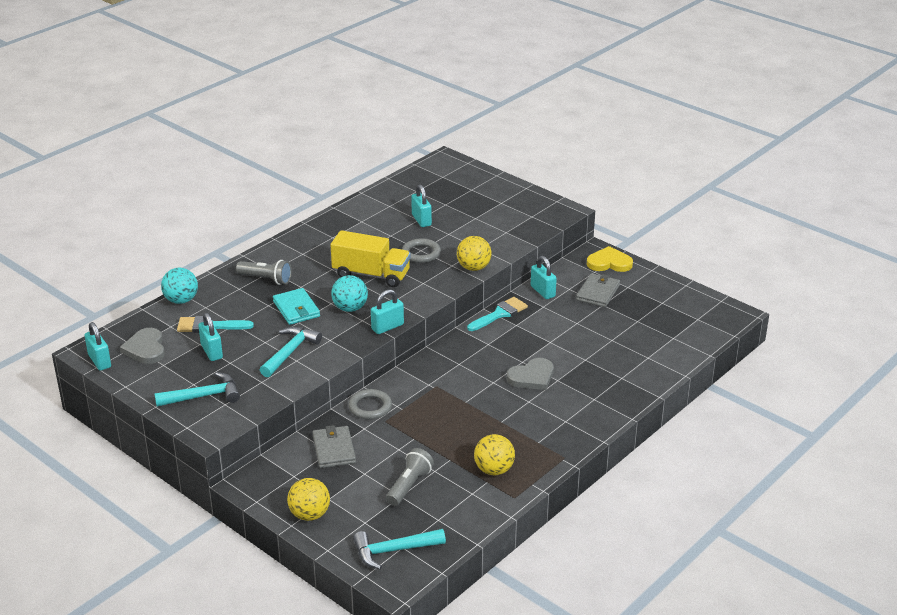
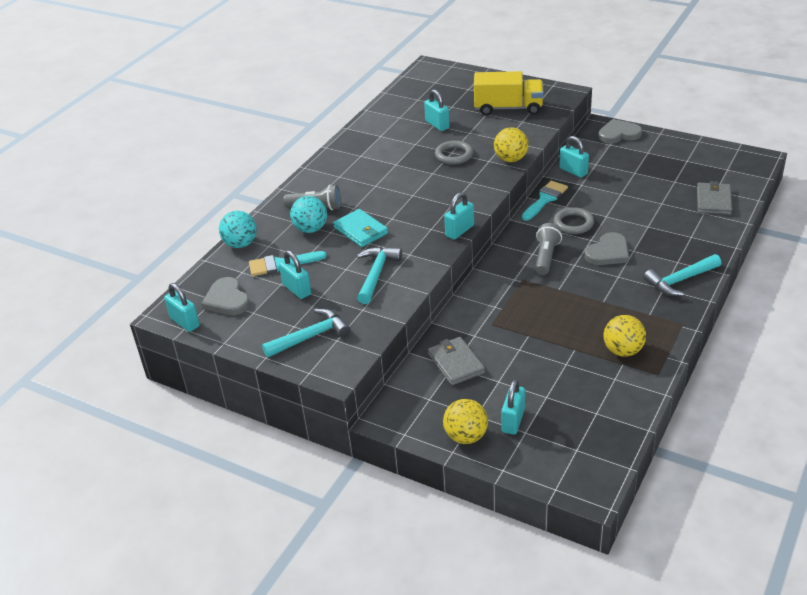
camera: 10 degrees left, 5 degrees up
(350, 308) = (413, 220): turquoise ball -> turquoise ball (311, 229)
(359, 510) = (513, 421): none -> turquoise padlock
(370, 407) = (469, 313): grey ring -> grey ring (573, 223)
(371, 275) = (417, 184): yellow truck -> yellow truck (508, 108)
(393, 551) = (570, 456): turquoise hammer -> turquoise hammer (680, 280)
(409, 485) = (549, 384): grey flashlight -> grey flashlight (546, 257)
(598, 292) = (624, 162): grey wallet -> grey wallet (713, 201)
(609, 263) = (618, 134): yellow heart -> grey heart

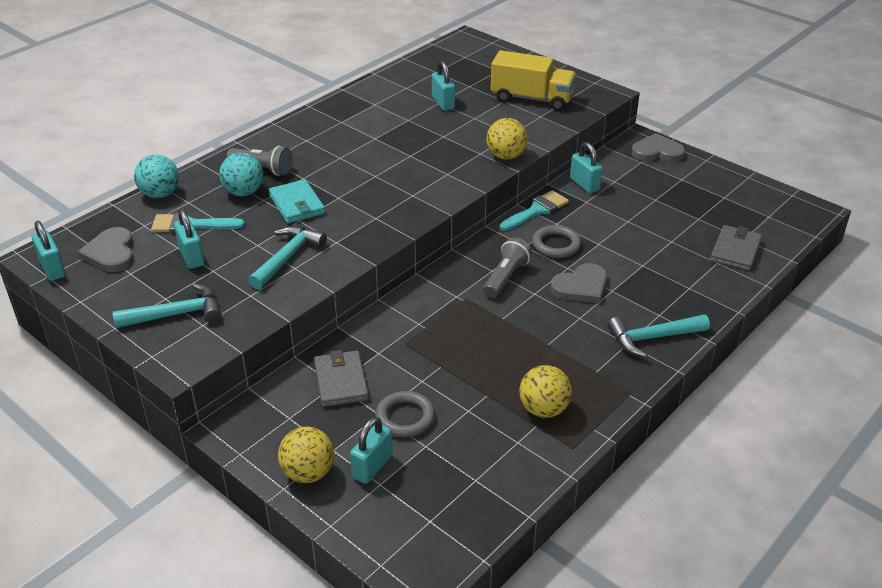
camera: 10 degrees right, 0 degrees up
(454, 155) = (444, 140): grey ring -> grey ring (405, 417)
(459, 231) = (406, 226): turquoise padlock -> none

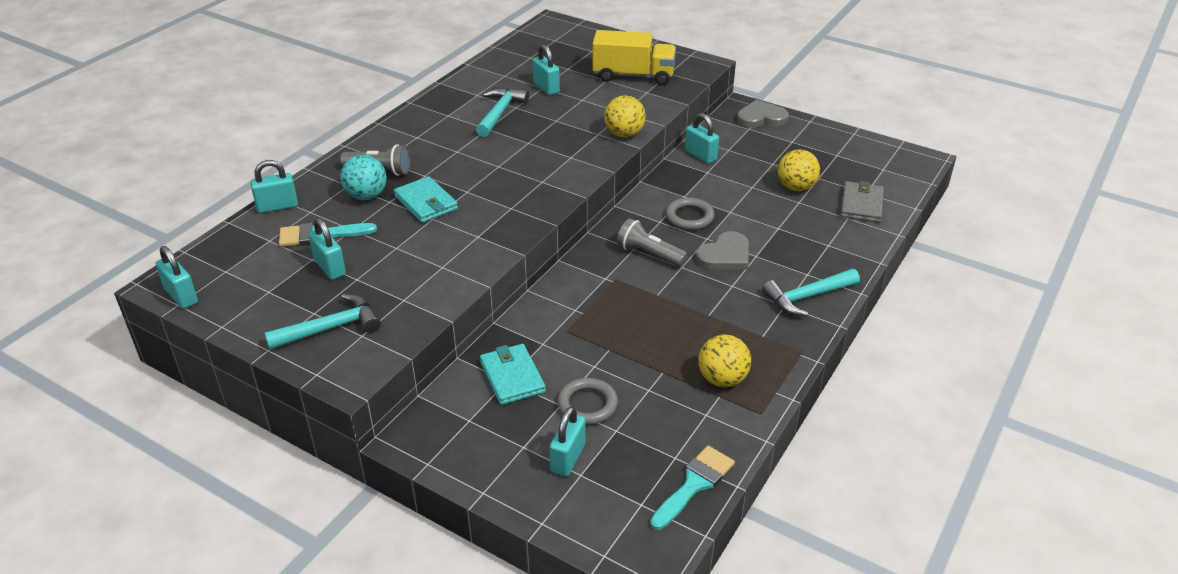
camera: 10 degrees left, 0 degrees up
(111, 253) = (241, 273): grey heart -> none
(160, 194) = (277, 206): turquoise ball -> turquoise padlock
(287, 257) = (432, 257): turquoise hammer -> turquoise hammer (500, 113)
(308, 473) = (504, 473): yellow ball -> yellow ball (796, 187)
(341, 381) = (512, 377): grey wallet -> turquoise wallet
(506, 277) = (649, 254): grey flashlight -> grey flashlight turned 75 degrees counterclockwise
(536, 210) = (661, 186): turquoise brush -> turquoise brush (694, 484)

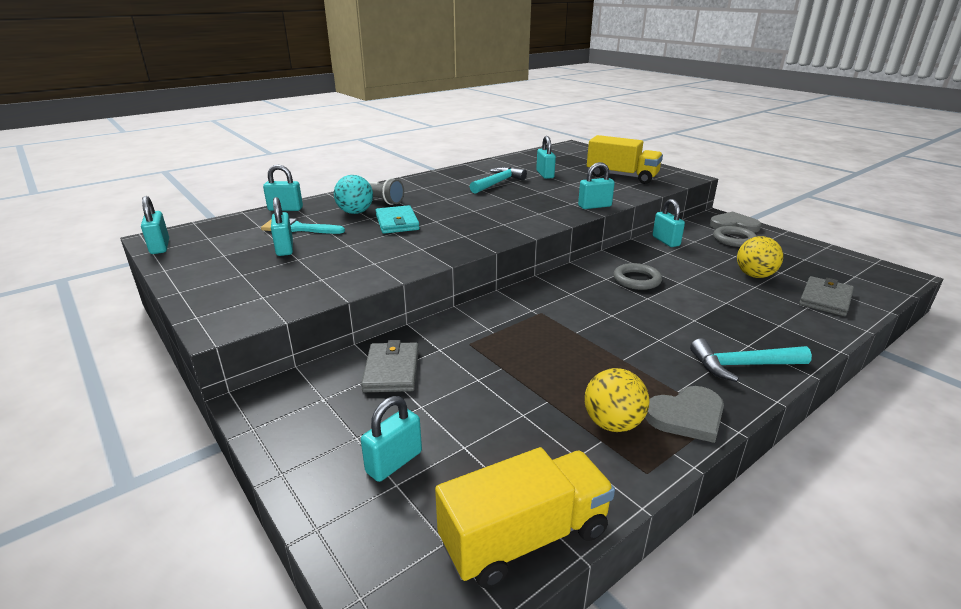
camera: 20 degrees right, 10 degrees down
(331, 328) = (244, 287): turquoise hammer -> none
(512, 377) = (391, 370): turquoise wallet -> grey wallet
(587, 405) = (449, 413): grey ring -> grey ring (734, 239)
(624, 134) = (594, 206): yellow ball -> turquoise padlock
(649, 254) = (584, 300): grey flashlight -> none
(694, 484) = (524, 537): turquoise brush -> yellow truck
(725, 255) = (661, 314): grey heart -> grey heart (686, 416)

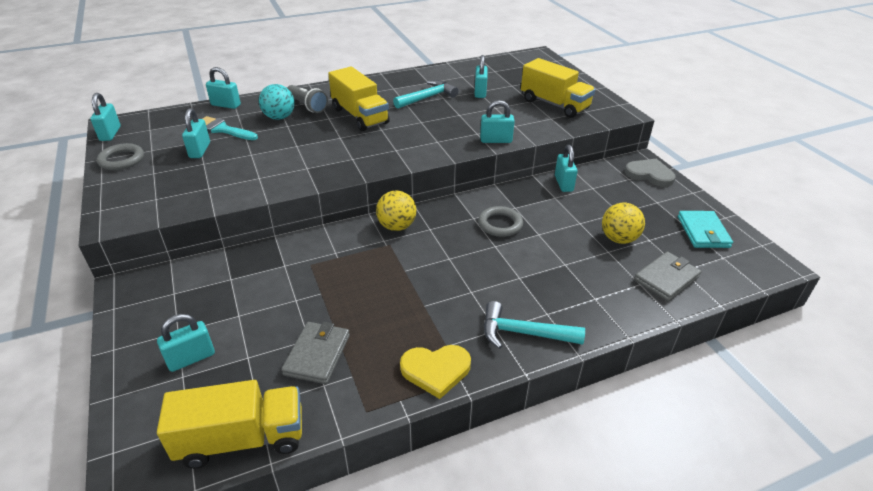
camera: 15 degrees right, 10 degrees up
(391, 370) = (236, 278): grey wallet -> grey wallet (317, 354)
(397, 222) = (306, 135): turquoise wallet -> turquoise wallet (703, 232)
(442, 202) = (360, 116): none -> yellow truck
(612, 423) = (371, 363): yellow ball -> yellow ball (396, 226)
(686, 416) = (436, 370): grey heart -> yellow heart
(734, 239) = (634, 192): grey ring -> grey ring (122, 160)

